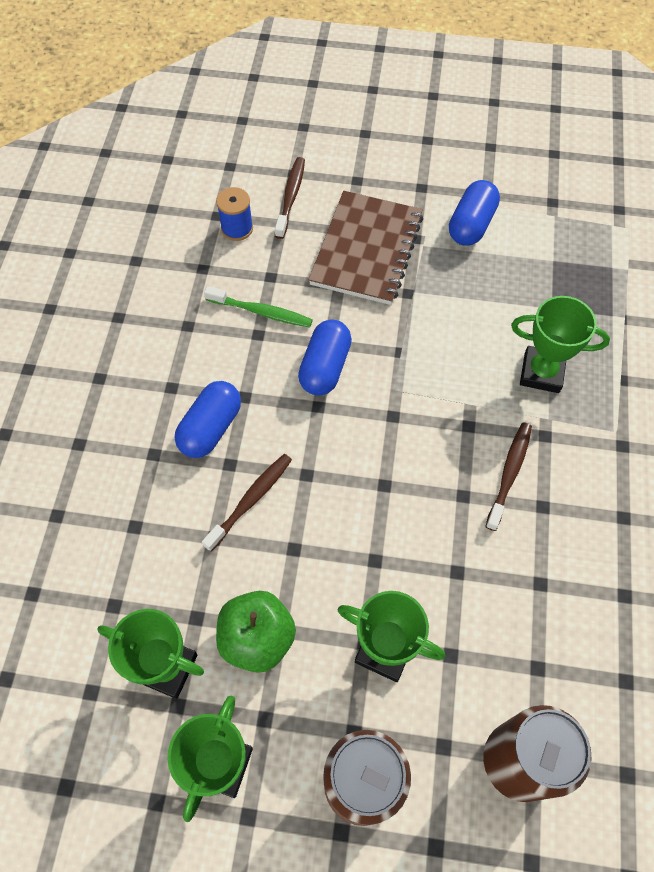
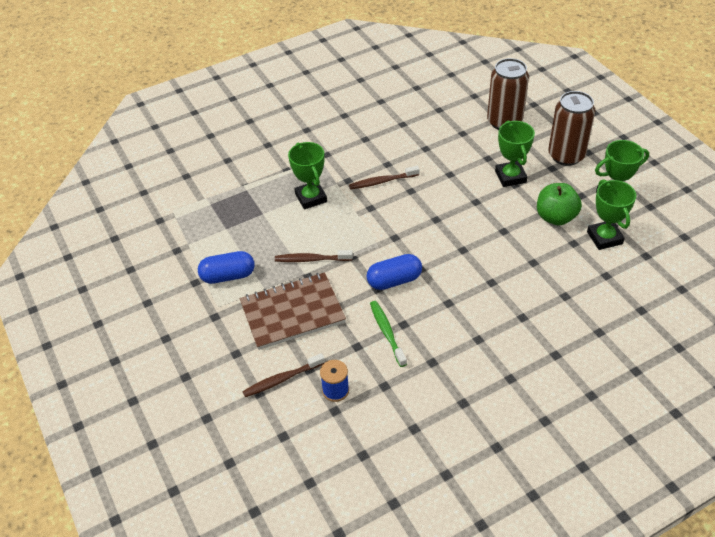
camera: 125 degrees left, 15 degrees down
(211, 428) = (481, 303): blue capsule -> none
(250, 500) = (500, 261): brown toothbrush -> brown toothbrush (311, 259)

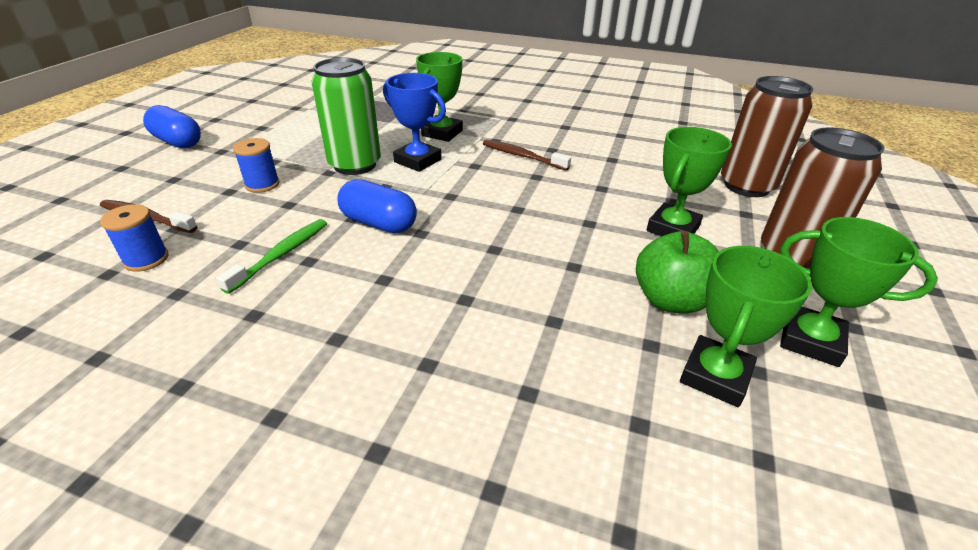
camera: 45 degrees right, 10 degrees down
(228, 276) = (284, 137): blue capsule -> blue capsule (177, 142)
(292, 312) = (262, 184): brown notebook -> blue spool
(311, 259) = (355, 165): brown toothbrush -> green can
(337, 229) = (418, 161): none -> blue trophy

